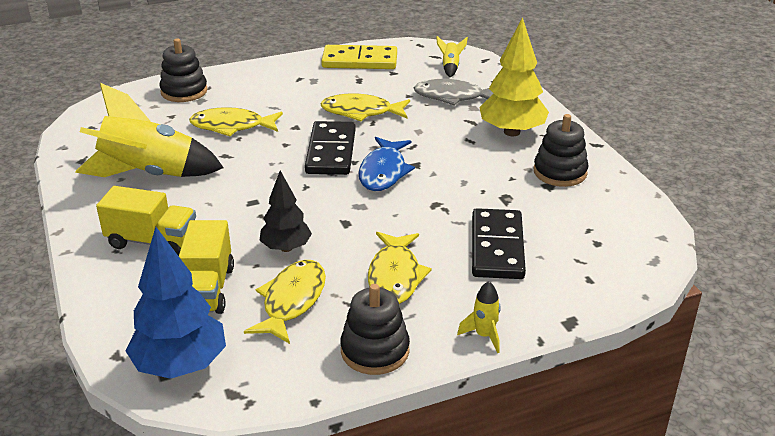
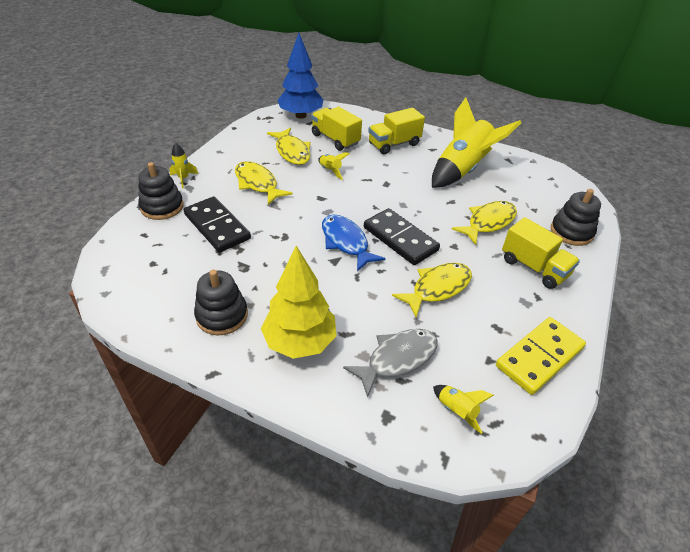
camera: 135 degrees right, 10 degrees up
(265, 89) = (534, 267): none -> yellow truck
(286, 248) = (330, 171): black tree -> yellow rocket
(375, 351) = (229, 151): black stacking toy -> black stacking toy (162, 207)

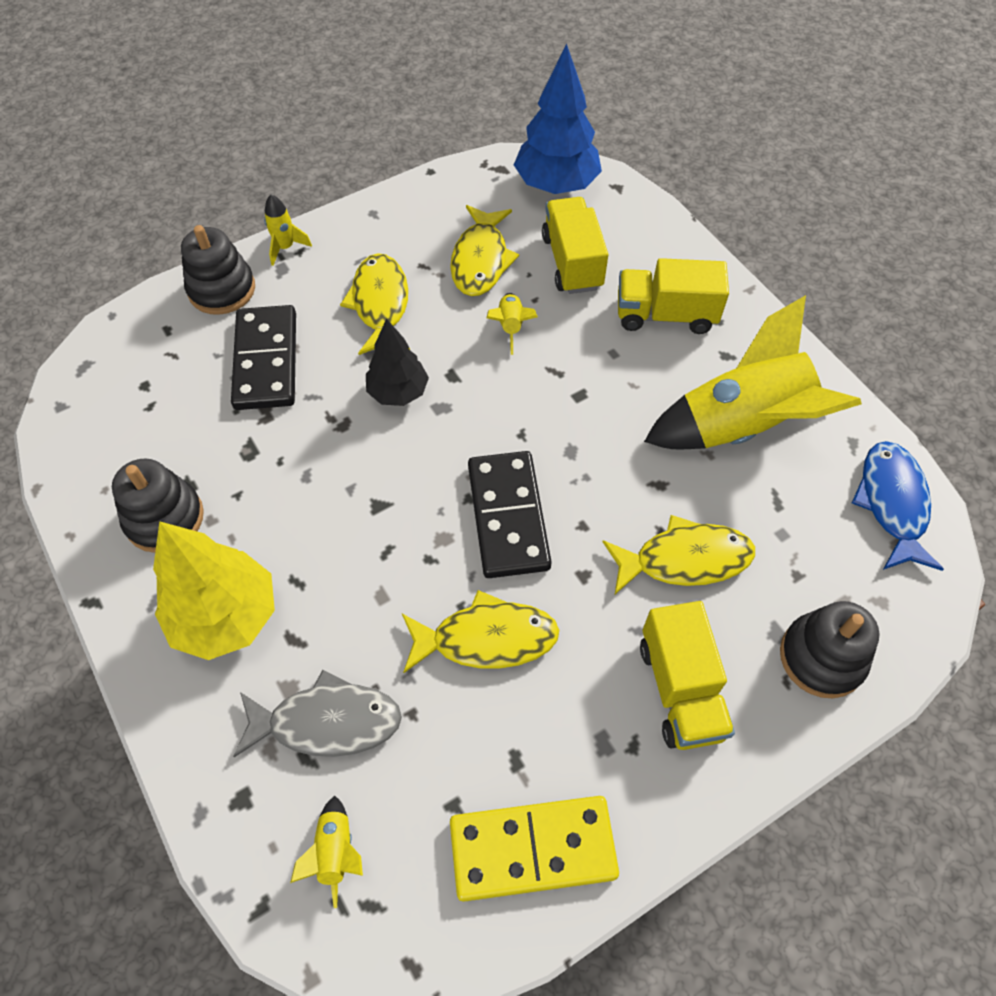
camera: 35 degrees right, 15 degrees up
(300, 213) = (398, 392): none -> black tree
(346, 242) = (421, 481): blue fish -> blue fish (892, 503)

